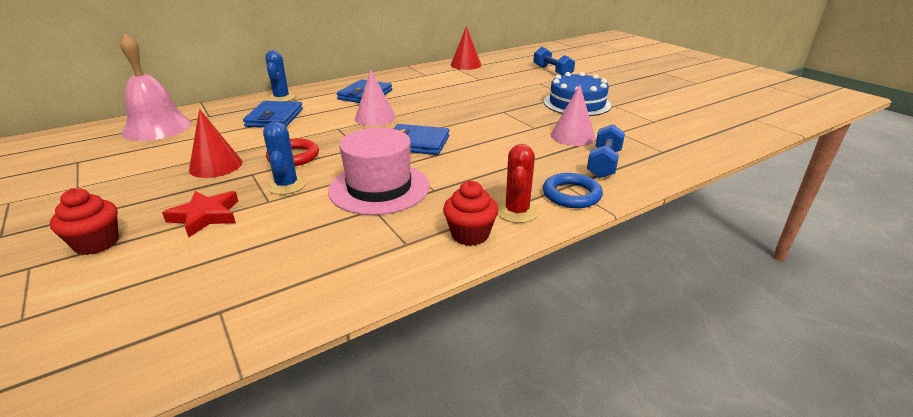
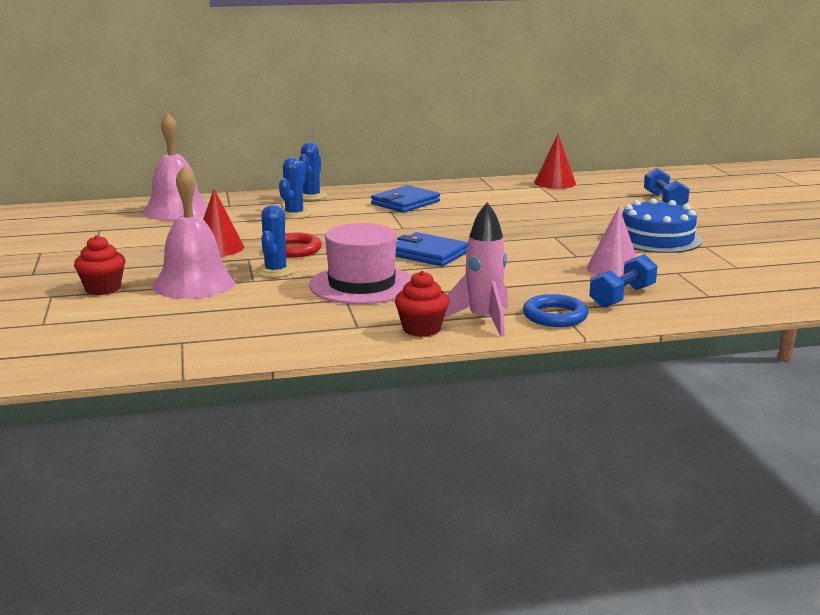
camera: 20 degrees right, 10 degrees down
(205, 216) = (194, 283): red star -> pink bell
(275, 118) = (294, 214): blue wallet -> blue cactus
(375, 118) = (400, 226): pink cone -> none
(517, 212) = (483, 320): red cactus -> pink rocket

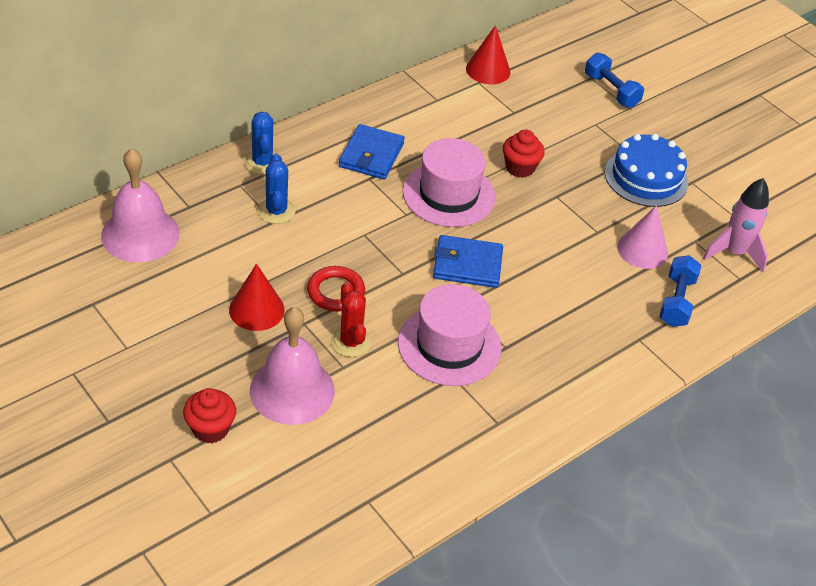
camera: 30 degrees left, 25 degrees up
(275, 271) = (350, 342): blue cactus -> red cactus
(421, 329) = (553, 410): red cupcake -> red cupcake (520, 168)
(452, 224) = (448, 194): none -> pink hat
(483, 320) = (592, 378): pink rocket -> pink rocket (734, 253)
(555, 316) = (643, 353): blue ring -> none

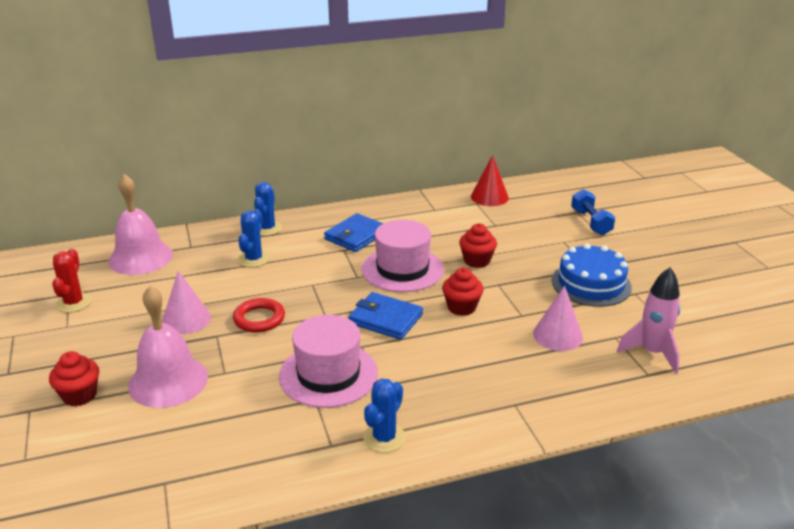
camera: 25 degrees right, 15 degrees down
(256, 309) = (186, 319): red cone -> pink cone
(350, 342) = (244, 355): red cactus -> red cactus (74, 303)
(535, 234) = (461, 307): none -> red cupcake
(542, 403) = (384, 438): none -> blue cactus
(676, 301) = (570, 381): blue dumbbell -> none

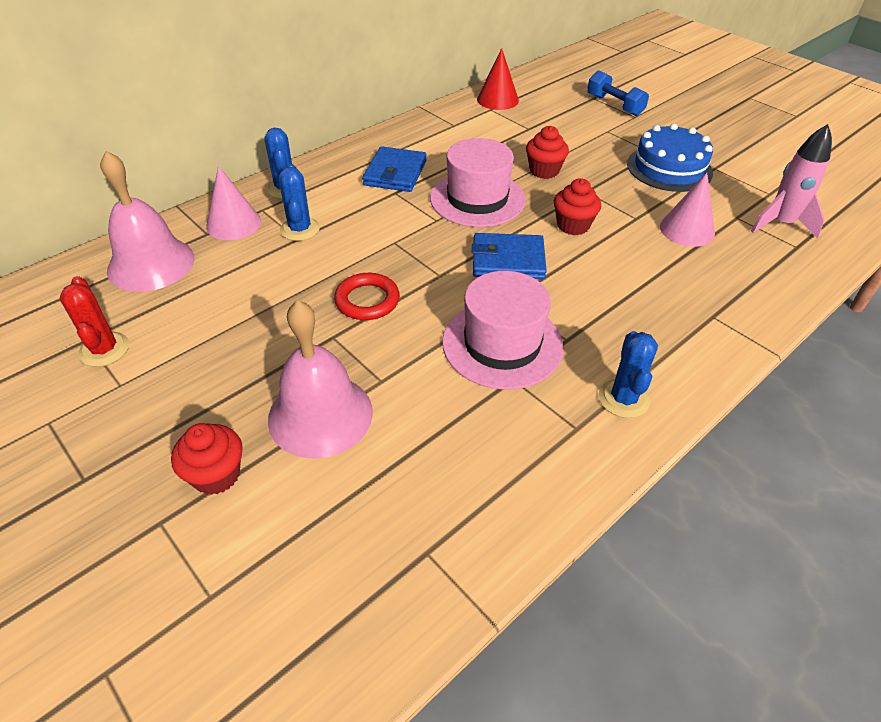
camera: 25 degrees left, 15 degrees up
(186, 319) = (278, 327): pink cone -> pink cone (233, 224)

